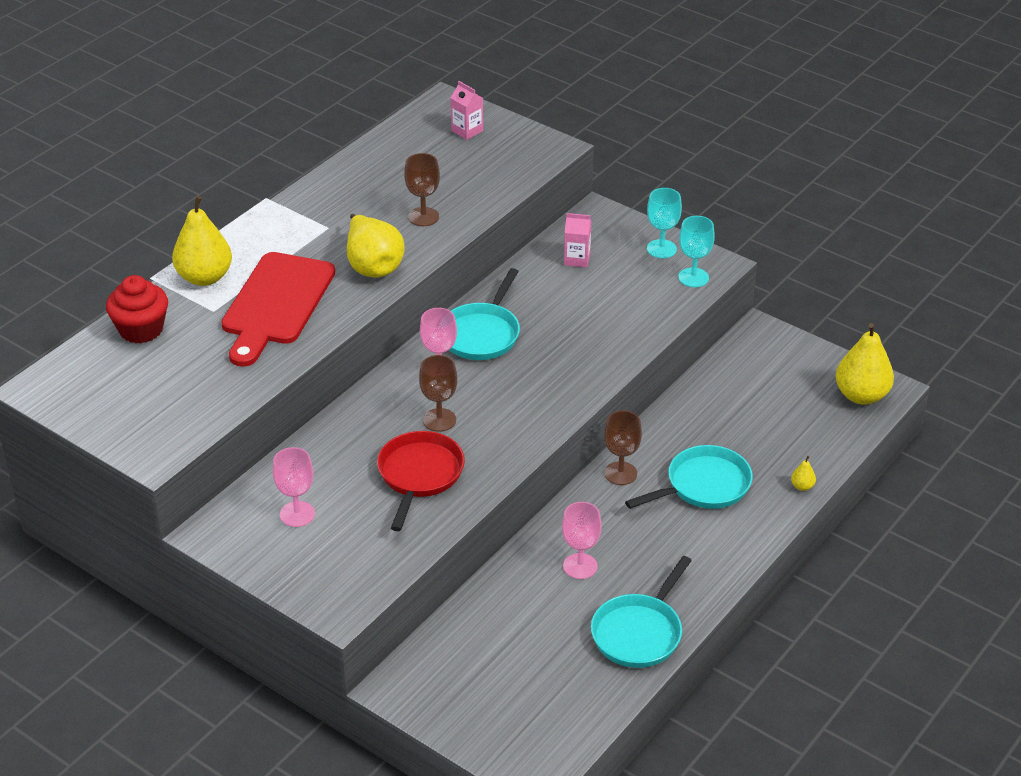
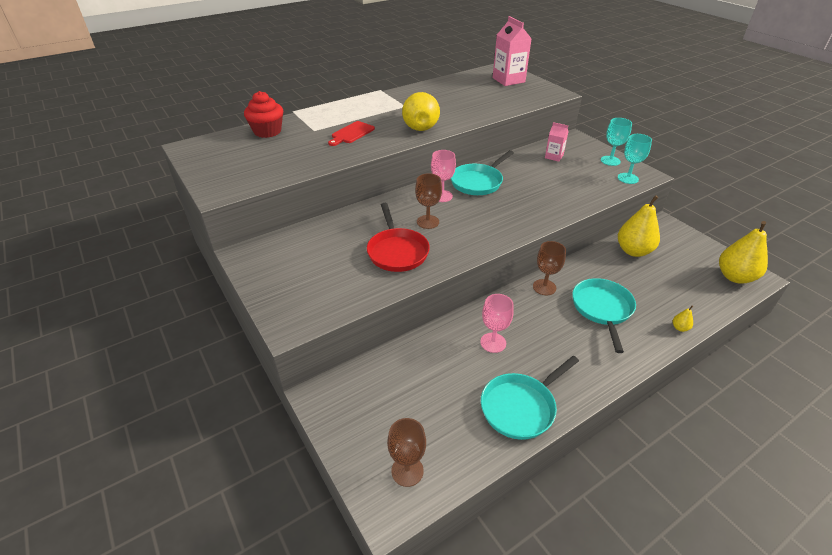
camera: 20 degrees right, 0 degrees up
(204, 277) = (321, 115): yellow pear -> yellow pear (633, 251)
(276, 304) = (351, 133): red cutting board -> red cutting board, size x0.51
(297, 514) = (304, 256): pink goblet -> none
(419, 475) = (397, 251): red pan -> red pan turned 135 degrees clockwise
(423, 217) = (463, 110): brown goblet -> brown goblet (407, 471)
(467, 131) = (508, 80): pink carton -> pink carton, size x1.80
(703, 486) = (602, 309): turquoise pan -> turquoise pan turned 75 degrees counterclockwise

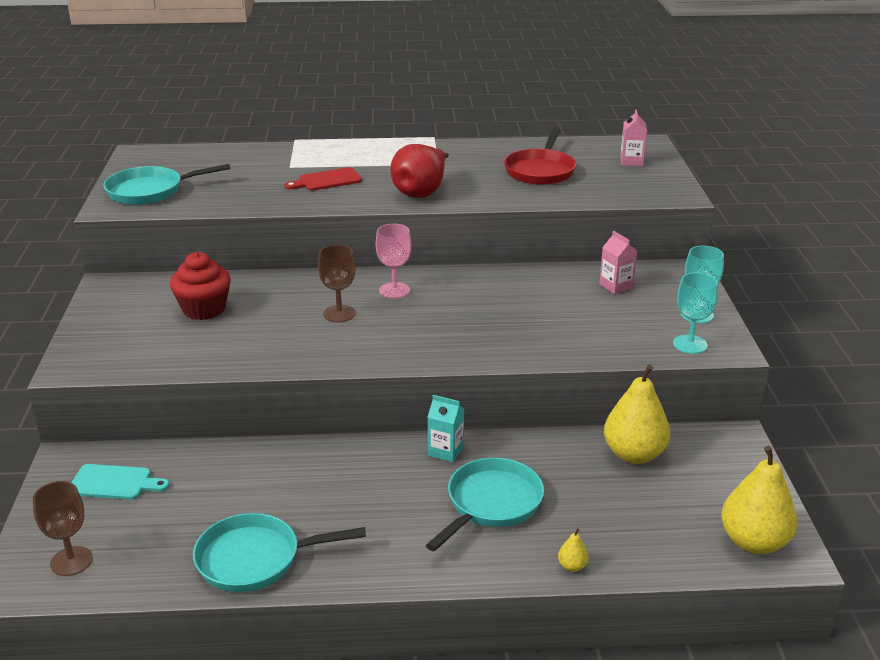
camera: 30 degrees right, 10 degrees down
(267, 131) = (238, 156): red cupcake -> red cupcake (204, 309)
(372, 397) = (114, 483): none -> turquoise cutting board
(397, 251) = (264, 333): red pan -> red pan (540, 170)
(420, 126) = (421, 192): yellow pear -> red pear
(478, 182) = (463, 288): turquoise pan -> turquoise pan (150, 191)
(493, 342) = (305, 484): pink goblet -> none
(508, 80) = (631, 161): pink carton -> pink carton, size x0.56
(544, 287) = (445, 451): brown goblet -> turquoise carton

